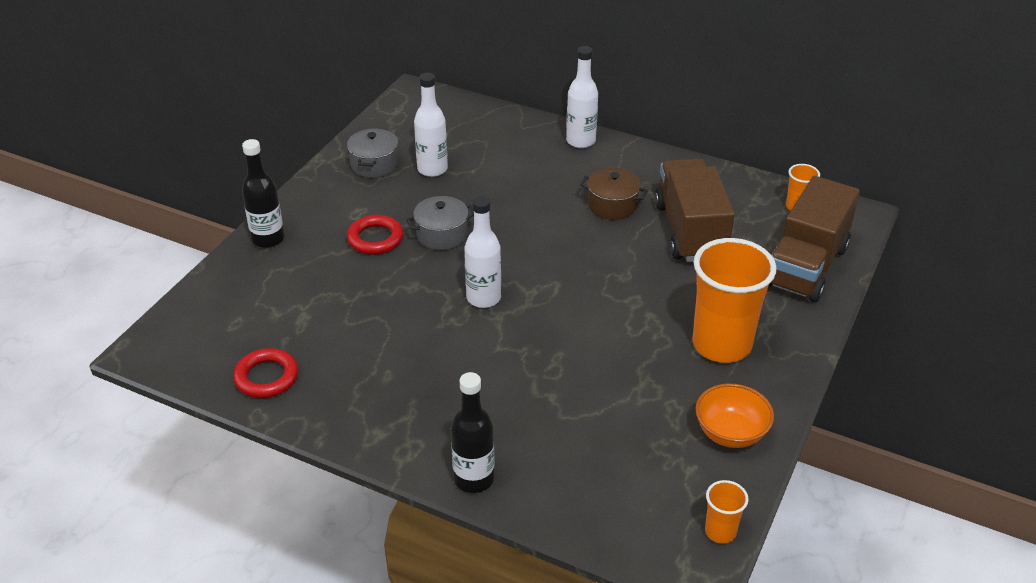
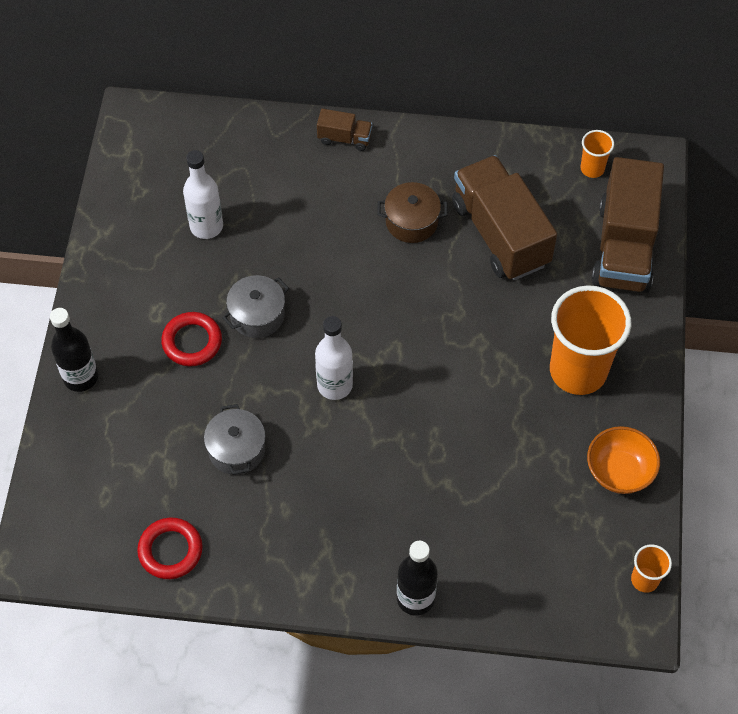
camera: 20 degrees left, 20 degrees up
(374, 164) = (141, 238): grey pot -> grey pot (237, 449)
(581, 141) = (344, 138): white bottle -> brown truck

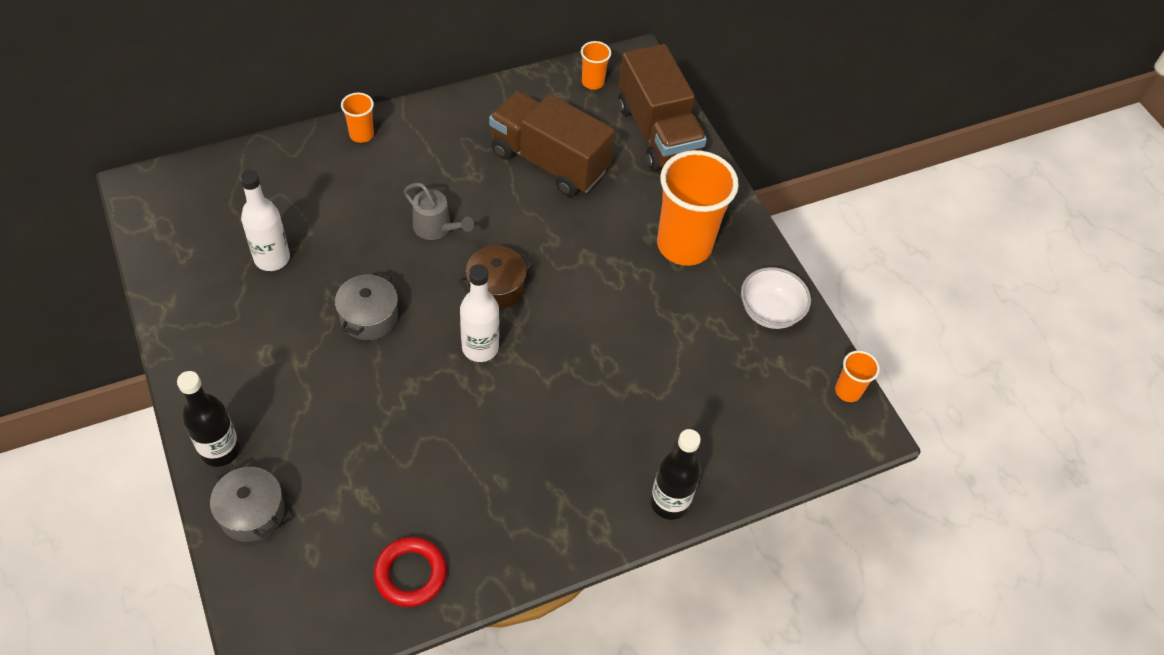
camera: 35 degrees left, 5 degrees down
(192, 342) = (318, 367): red ring -> none
(237, 449) = (421, 447): grey pot -> grey pot (252, 513)
(344, 138) = (361, 135): brown truck -> orange cup
(360, 257) = (436, 228): none -> grey watering can
(411, 221) = (465, 181): brown pot -> brown pot (496, 287)
(619, 471) = (770, 312): orange bowl -> white bowl

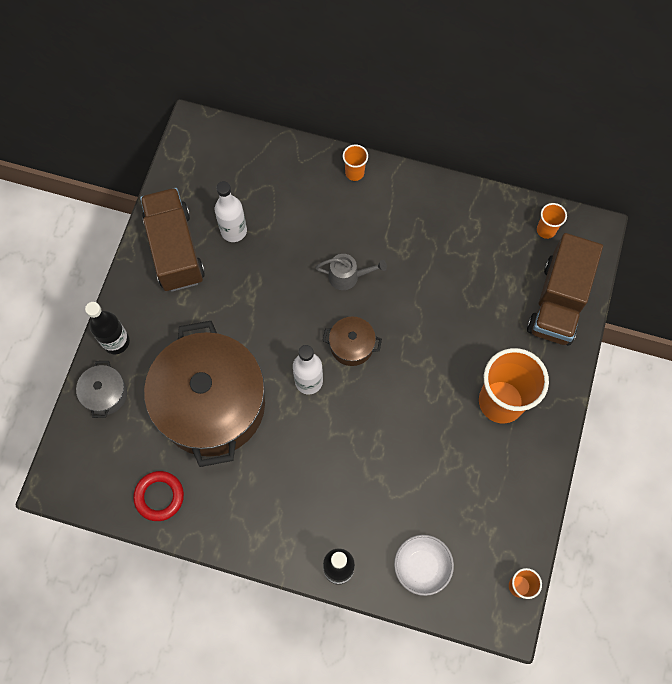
camera: 45 degrees right, 15 degrees up
(369, 317) = (259, 312): grey pot -> none
(391, 439) = (211, 404): none -> brown pot
(436, 228) = (348, 276): grey watering can -> grey watering can turned 75 degrees counterclockwise
(549, 161) = (462, 274): brown truck -> brown truck (175, 249)
(770, 312) = (517, 492): white bowl -> white bowl (421, 566)

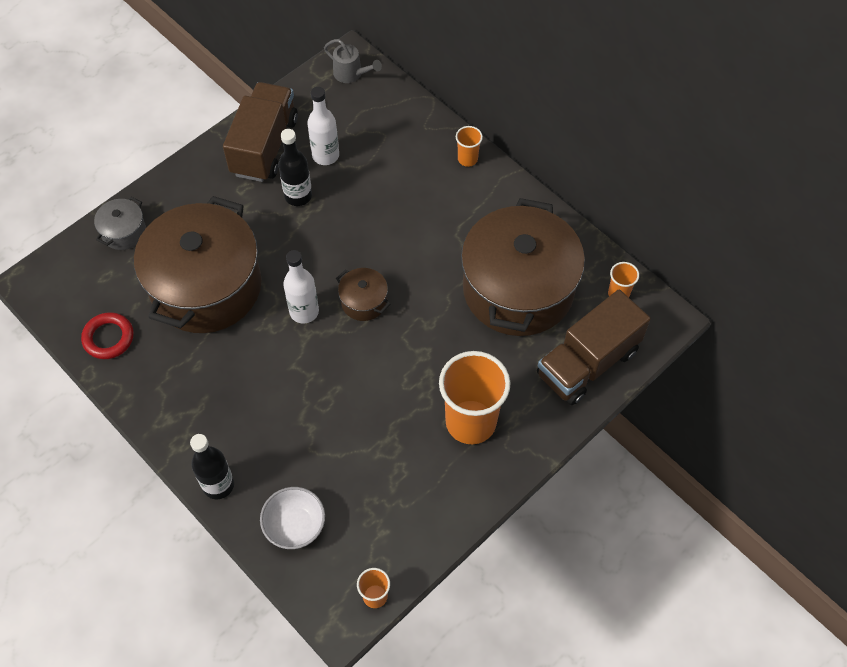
camera: 30 degrees right, 10 degrees down
(116, 342) = (162, 195): black bottle -> black bottle (298, 196)
(348, 276) = (401, 242): grey watering can -> grey watering can (351, 74)
(467, 268) = (518, 289): none -> brown pot

